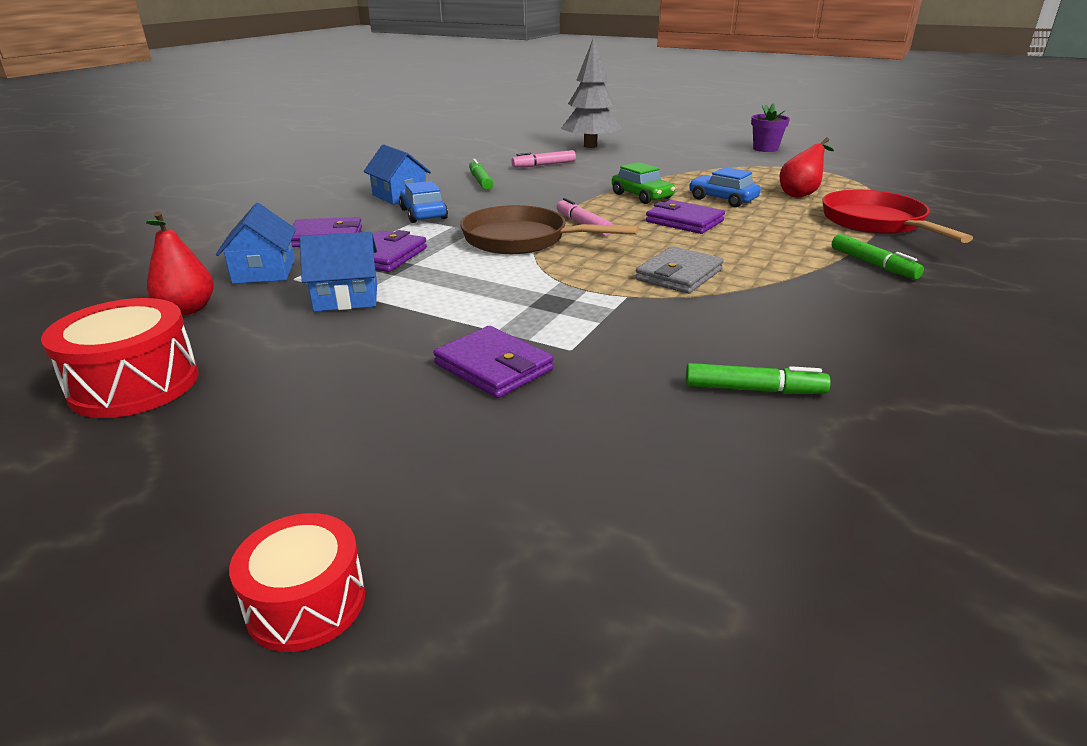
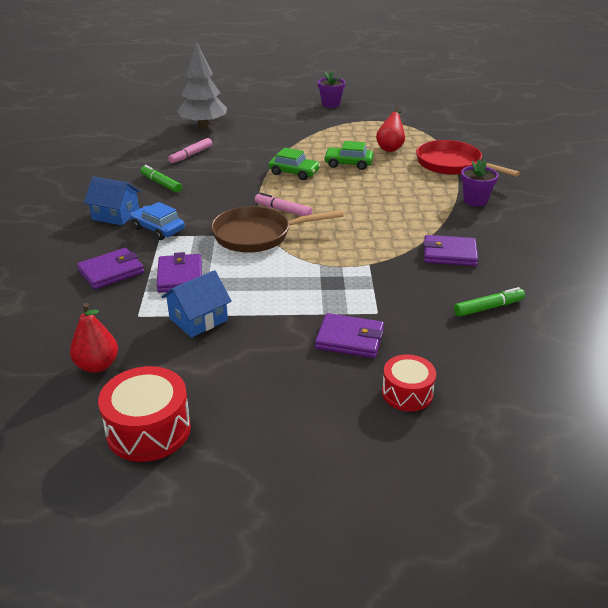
camera: 30 degrees left, 5 degrees up
(264, 271) = (107, 316): blue house -> none
(306, 602) = (410, 495): red drum -> red drum (407, 393)
(679, 275) = (382, 238): grey wallet -> none
(684, 221) = (343, 191): purple wallet -> purple wallet (449, 254)
(722, 199) = (348, 164): blue car -> green car
(873, 264) = (475, 200): green marker -> purple flower pot

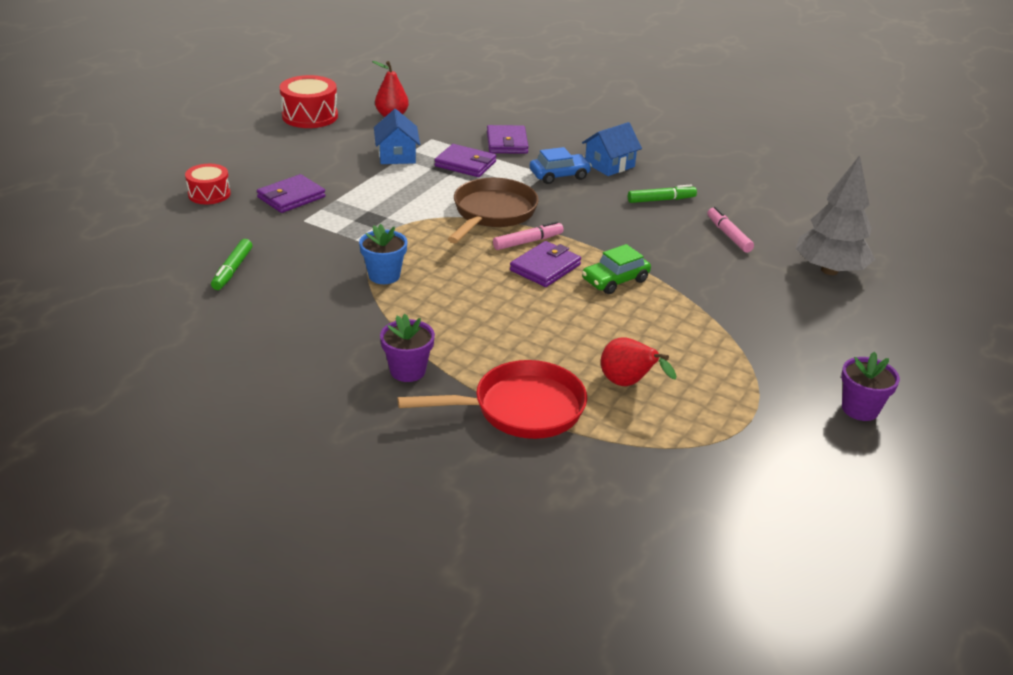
camera: 120 degrees right, 0 degrees up
(348, 164) = (605, 327): green car -> none
(399, 244) = (384, 275): none -> blue flower pot
(449, 254) = (331, 294): purple wallet -> purple wallet (545, 267)

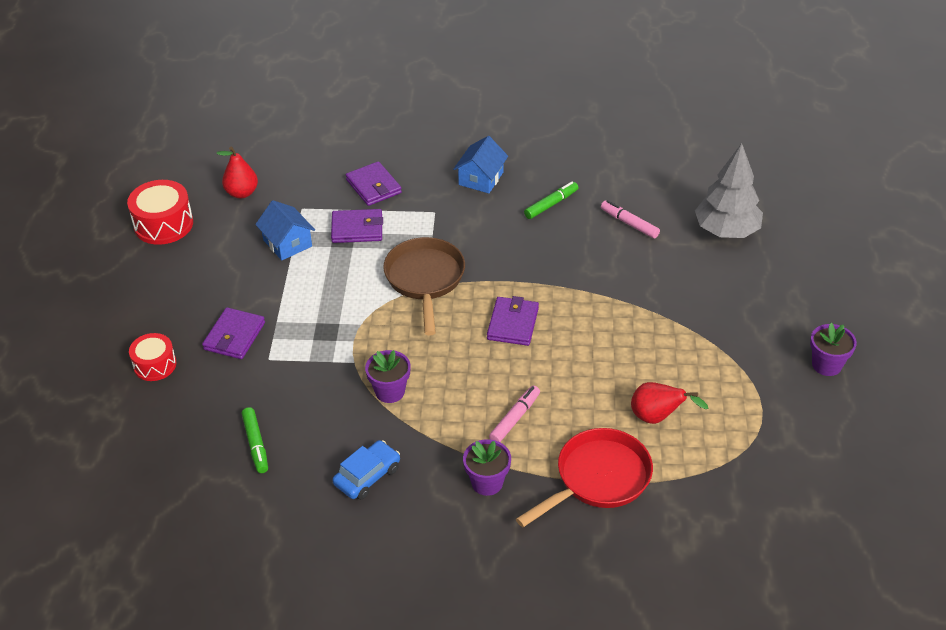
camera: 25 degrees left, 10 degrees up
(384, 275) = (390, 391): blue flower pot -> purple flower pot
(528, 242) = (478, 300): pink marker -> pink marker (515, 418)
(559, 175) = (448, 209): blue car -> blue car (367, 476)
(615, 280) = (576, 313): green car -> none

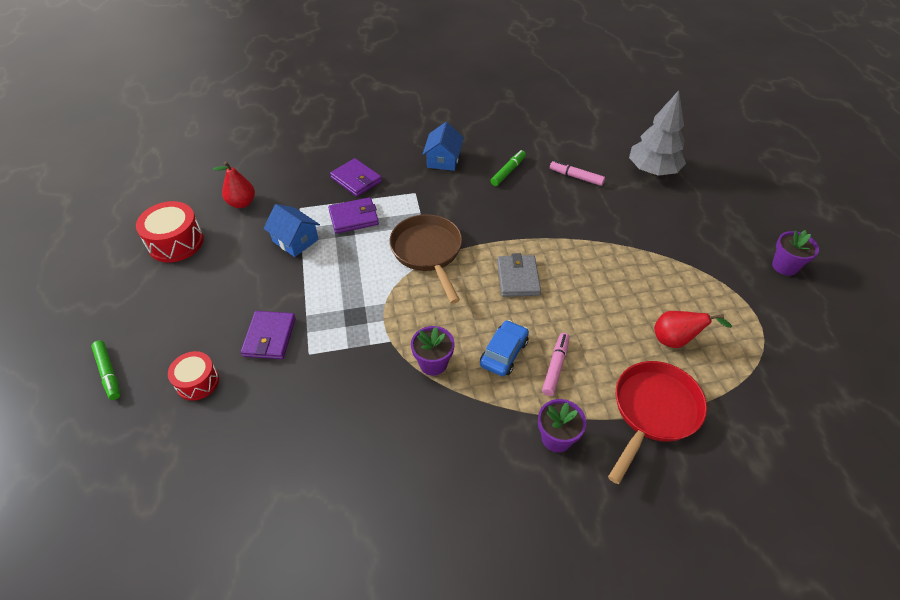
camera: 15 degrees left, 5 degrees up
(256, 444) = (321, 446): green marker -> green marker (108, 373)
(367, 476) = (441, 457): blue car -> blue car (504, 353)
(512, 324) = (518, 278): purple wallet -> grey wallet

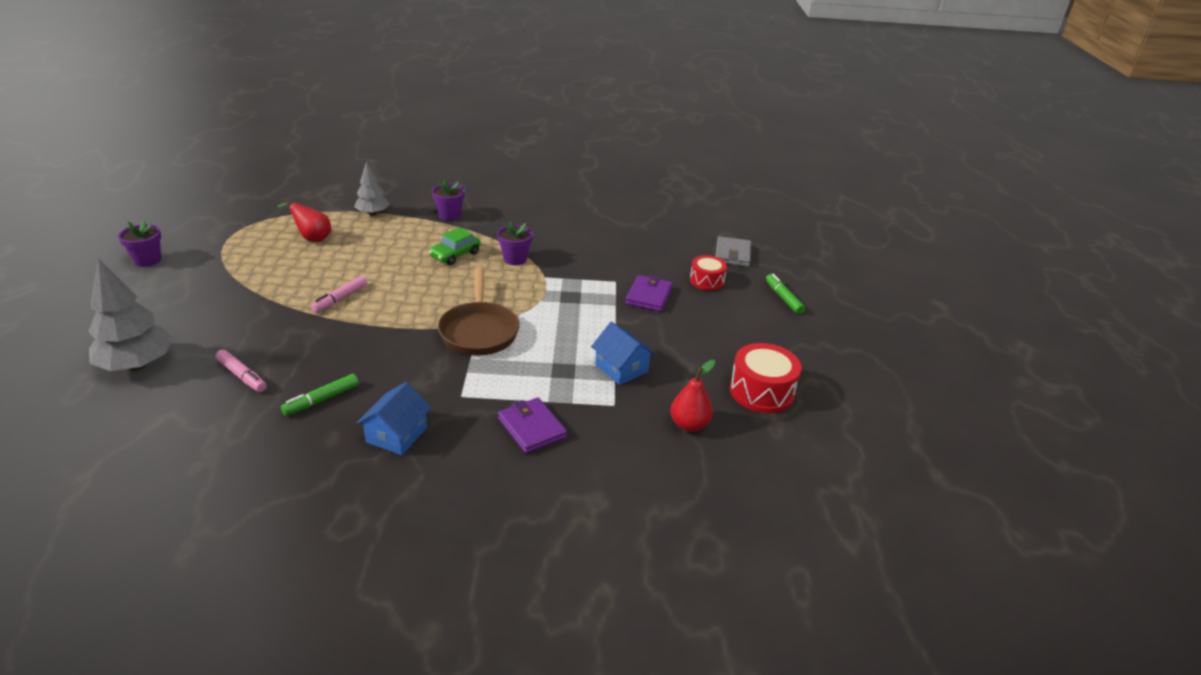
camera: 170 degrees left, 15 degrees down
(354, 218) = (548, 380): purple wallet -> none
(504, 353) = (455, 255): blue car -> green car
(518, 278) = (404, 295): grey wallet -> grey wallet (732, 254)
(555, 367) = (421, 242): pink marker -> pink marker (340, 299)
(653, 411) = (373, 213): red pan -> grey tree

